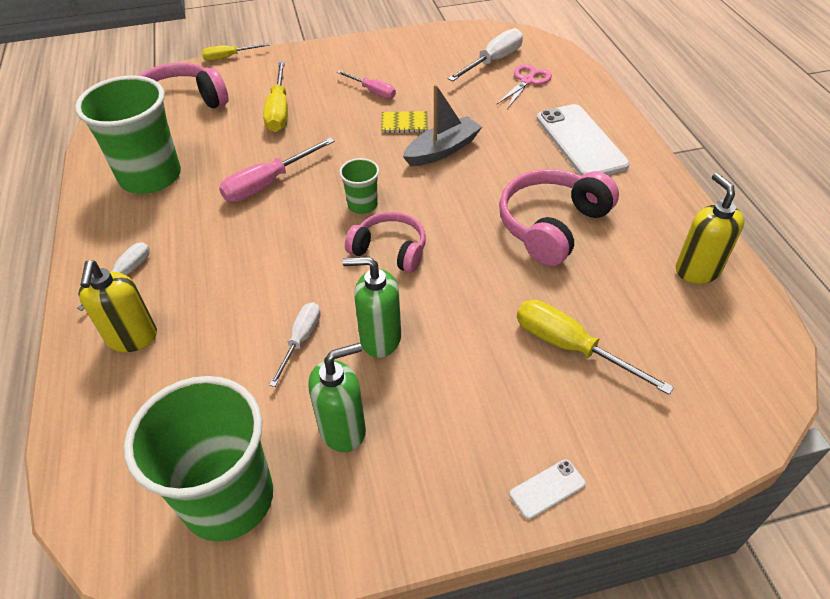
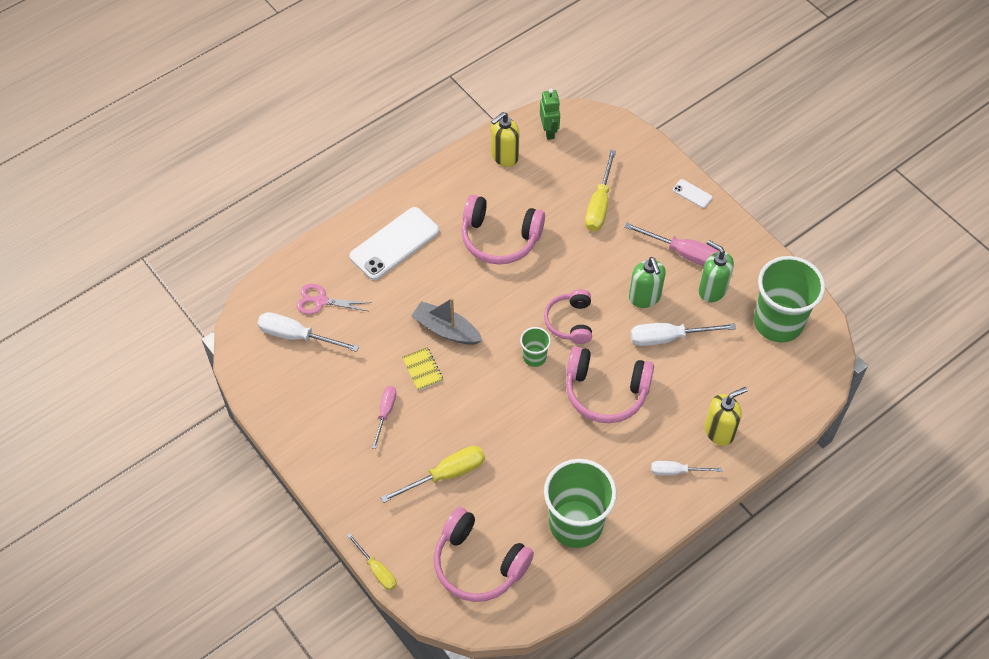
camera: 115 degrees left, 10 degrees up
(268, 184) = (542, 432): pink screwdriver -> pink screwdriver (683, 253)
(273, 249) = (605, 392): none -> pink headphones
(301, 340) = (668, 338): white screwdriver -> white screwdriver, size x1.57
(740, 336) = (549, 131): none -> green robot

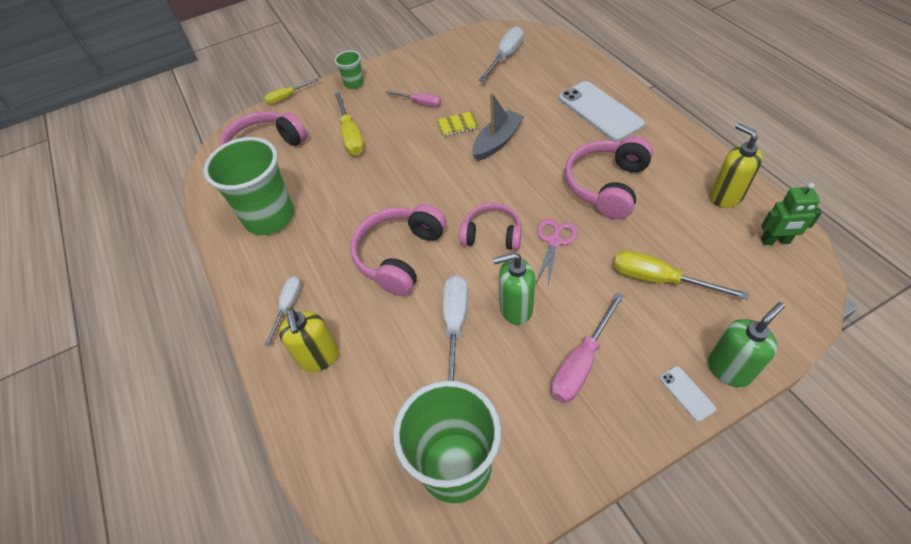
camera: 105 degrees right, 5 degrees down
(320, 301) = (538, 68): pink scissors -> pink scissors (554, 241)
(534, 357) = (454, 202): green cup -> green cup (354, 84)
(692, 194) = (686, 393): white phone -> white phone turned 75 degrees counterclockwise
(712, 290) = (518, 388): green soap dispenser -> green soap dispenser (729, 369)

